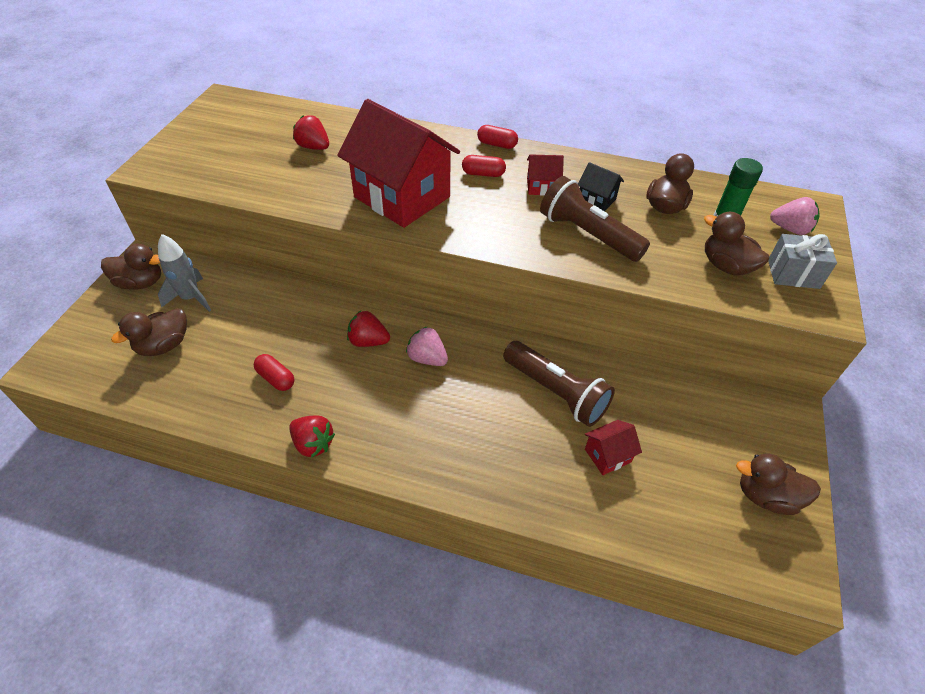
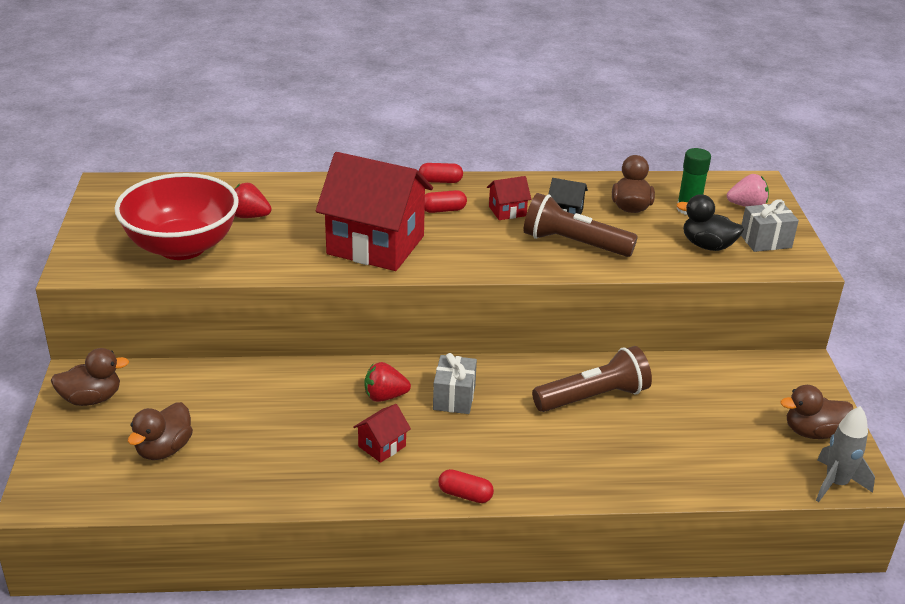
camera: 20 degrees left, 15 degrees down
(191, 298) = (163, 400): grey rocket -> grey rocket (836, 484)
(241, 165) = (182, 247): none -> red bowl
(276, 378) = (309, 450): red capsule -> red capsule (465, 495)
(313, 444) = (384, 493): red strawberry -> none
(427, 358) = (454, 397): pink strawberry -> grey gift
(556, 392) = (593, 397): brown flashlight -> brown flashlight turned 45 degrees counterclockwise
(608, 455) = (666, 435): red house -> red house (382, 446)
(726, 266) = (707, 246): brown duck -> black duck

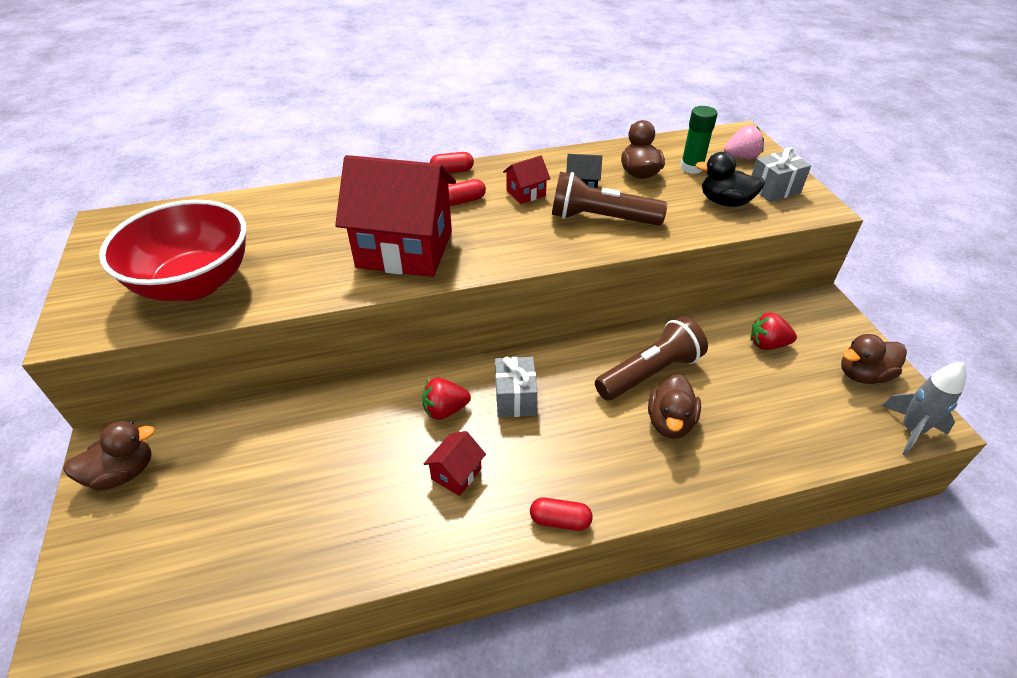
camera: 10 degrees left, 10 degrees up
(164, 449) = (214, 527): brown duck -> brown duck (670, 422)
(249, 216) = (265, 236): red strawberry -> red strawberry (767, 344)

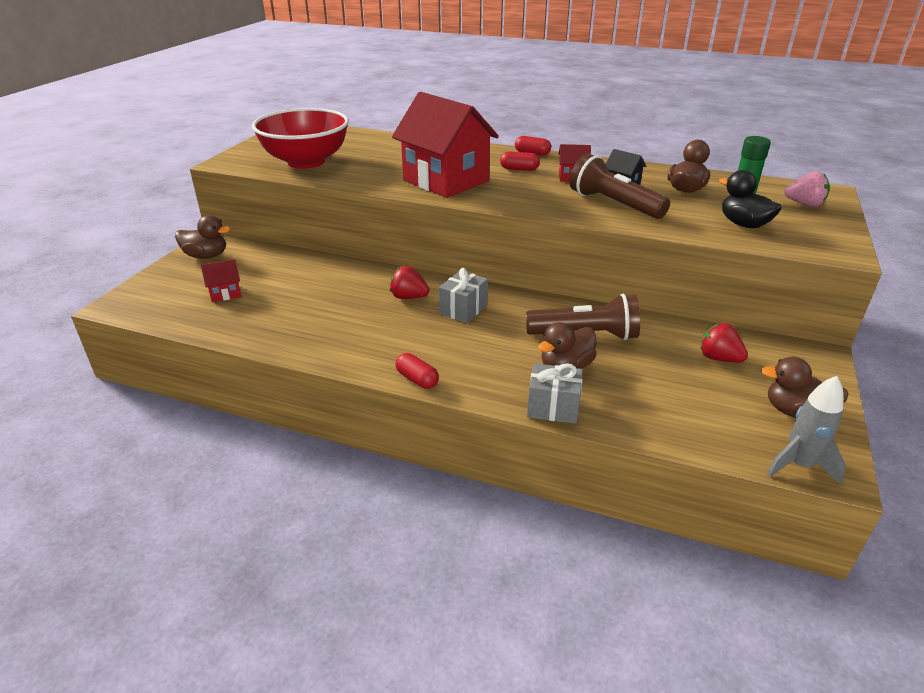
camera: 35 degrees right, 10 degrees down
(456, 473) = (378, 329): red house -> red house (225, 293)
(774, 189) = (808, 230): grey gift -> grey gift (553, 407)

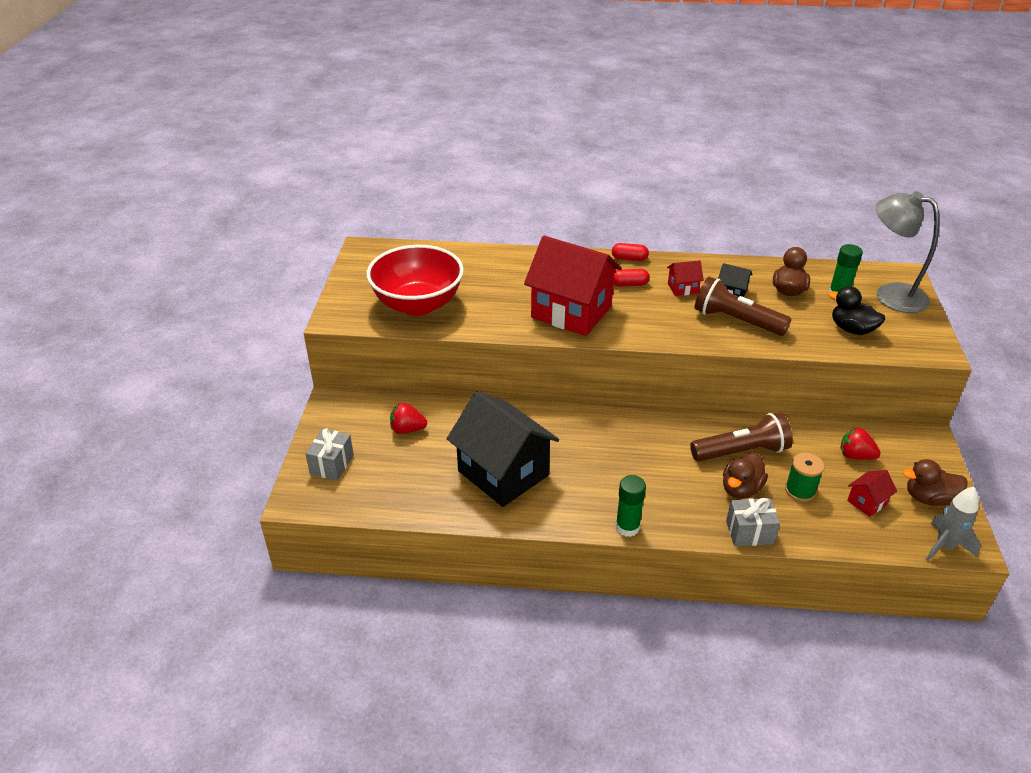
camera: 15 degrees left, 5 degrees up
(206, 256) = (342, 421): brown duck -> none
(225, 293) = (394, 465): red house -> red house (867, 502)
(322, 314) = (503, 473): none -> black house
(408, 297) = (569, 437): red strawberry -> red strawberry (407, 429)
(417, 379) = (627, 527): red capsule -> green glue stick
(463, 309) = (625, 443): grey gift -> grey gift (332, 464)
(635, 379) = (800, 490): none -> green spool
(804, 204) = (890, 295): pink strawberry -> grey lamp

